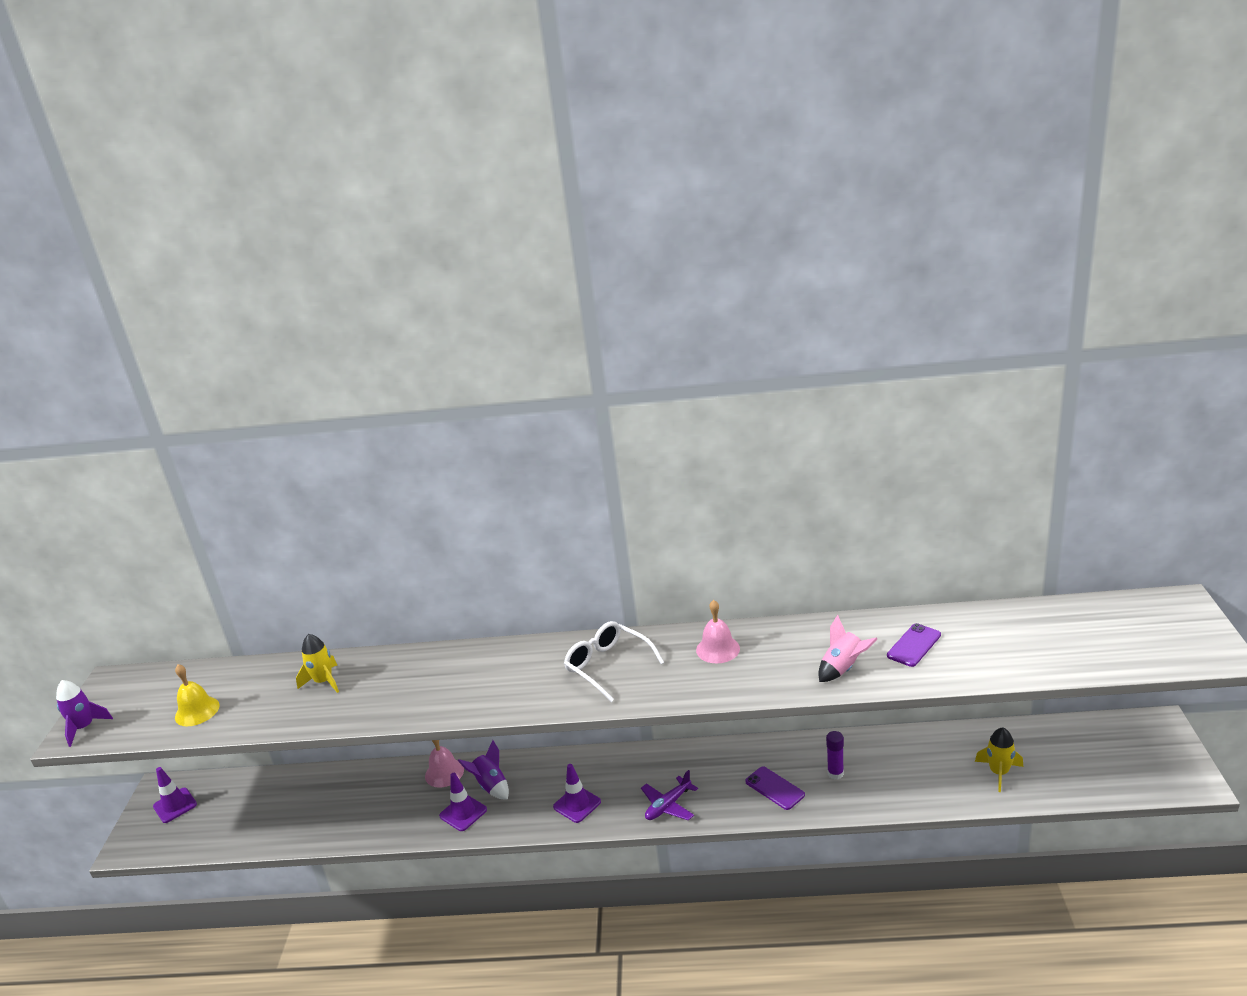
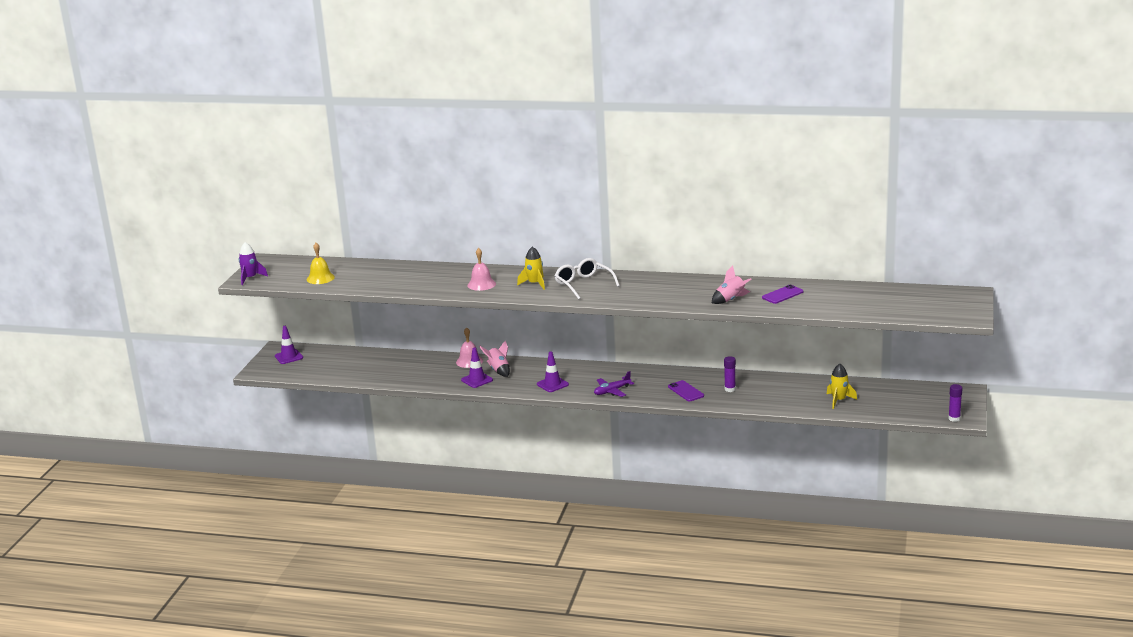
camera: 10 degrees right, 5 degrees down
(324, 681) = (401, 273): yellow rocket -> yellow rocket (534, 284)
(491, 785) = (498, 370): purple rocket -> pink rocket
(718, 649) = (657, 284): pink bell -> pink bell (481, 284)
(1180, 786) = (954, 419): none -> purple glue stick

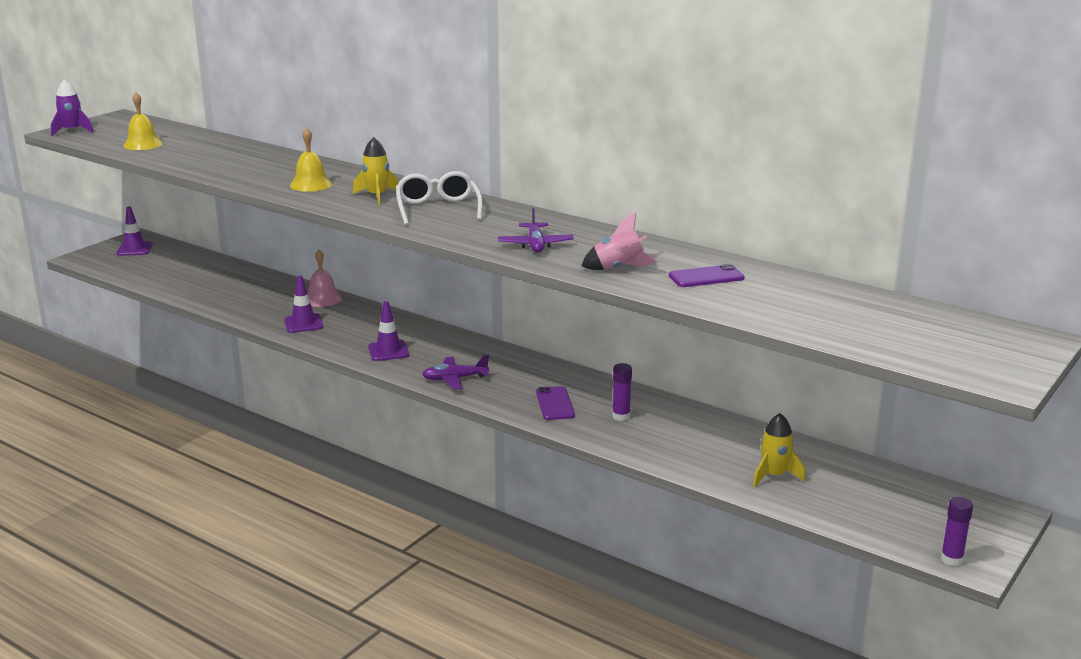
camera: 20 degrees right, 0 degrees up
(481, 284) = (311, 184): pink bell -> yellow bell
(498, 370) = (344, 317): pink rocket -> none
(669, 295) = (535, 245): none -> purple plane

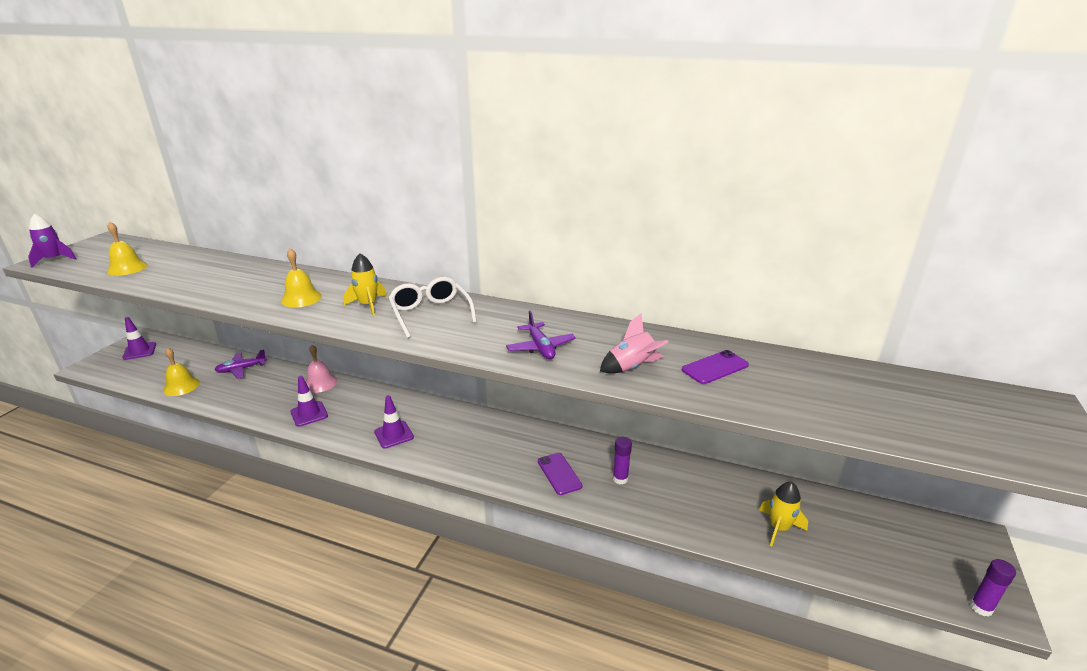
camera: 15 degrees left, 5 degrees up
(175, 285) = (181, 386): none -> yellow bell
(455, 379) = (462, 458): purple plane -> purple plane (241, 369)

